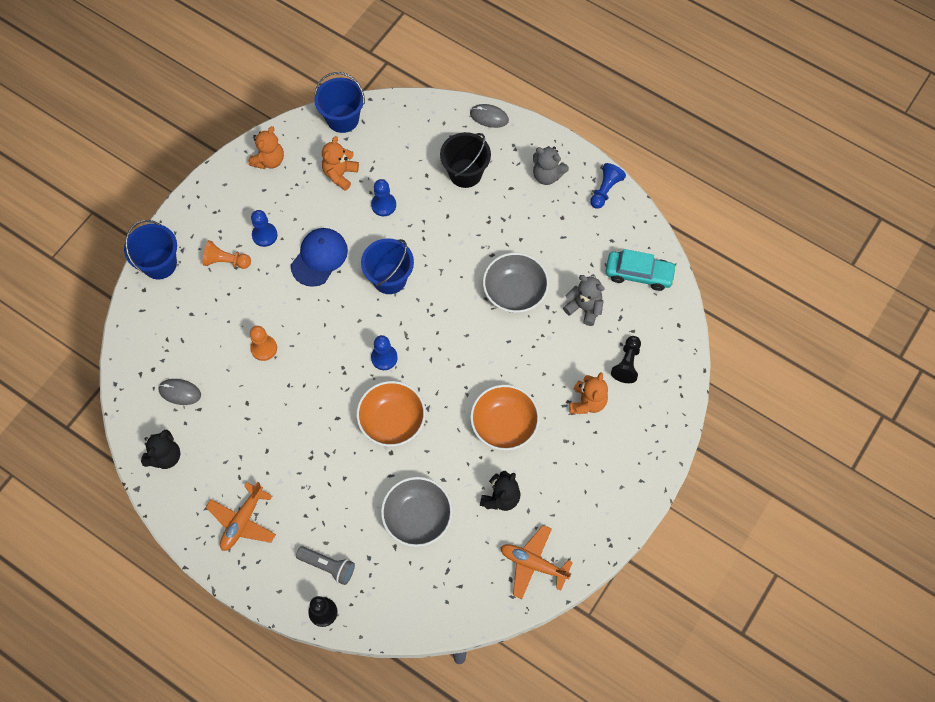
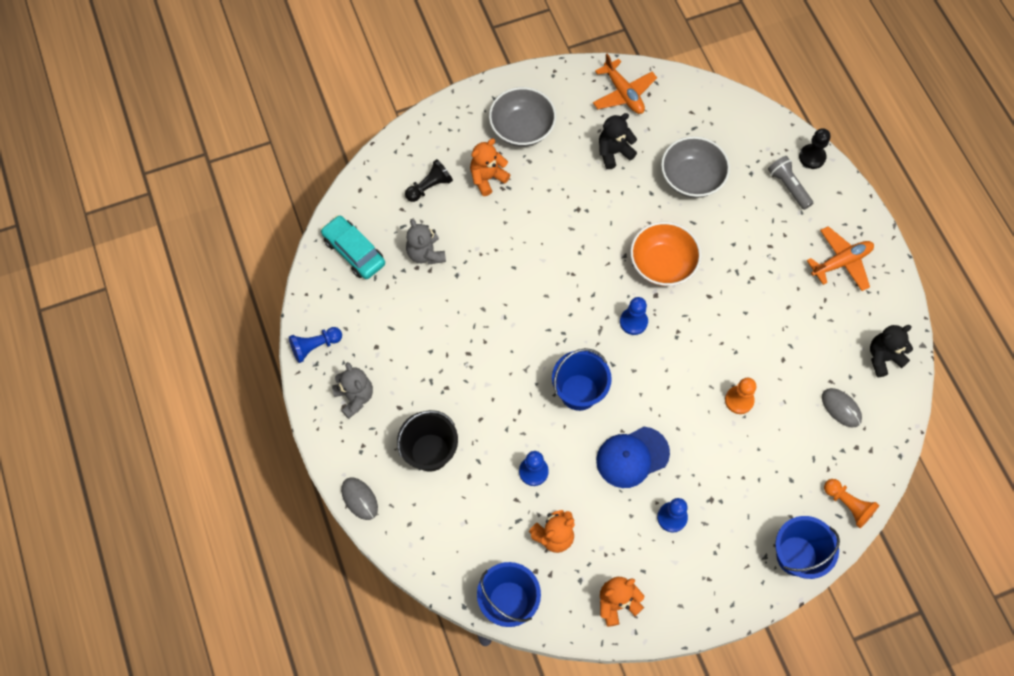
camera: 145 degrees left, 0 degrees up
(226, 261) = (727, 514): orange pawn -> orange pawn (848, 505)
(504, 424) = (570, 203): orange bowl -> none
(515, 292) = (474, 306): grey bowl -> grey bowl (522, 128)

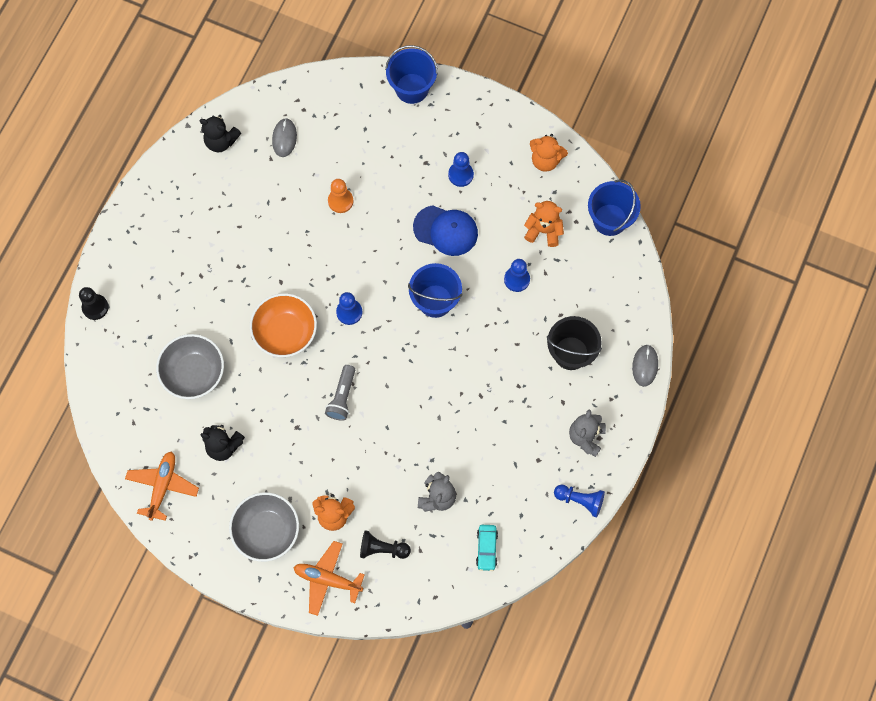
camera: 135 degrees left, 5 degrees up
(354, 252) = (486, 548): turquoise car -> turquoise car, size x0.64
(788, 186) = (137, 303): grey flashlight -> grey flashlight (342, 397)
(841, 262) = (169, 221): orange plane -> orange plane (327, 579)
(848, 505) = (348, 85): orange pawn -> none

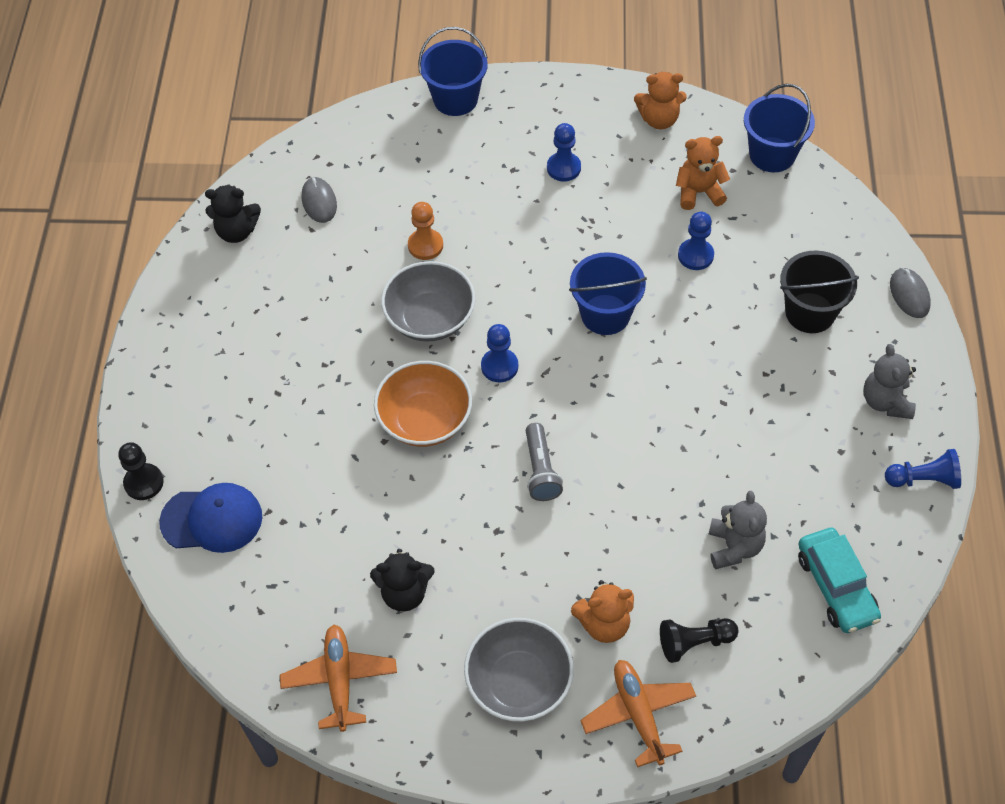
camera: 20 degrees left, 15 degrees down
(193, 373) = (320, 515): grey bowl -> grey bowl (430, 318)
(327, 579) = (638, 714): orange plane -> orange plane turned 75 degrees clockwise
(446, 230) = (577, 233): blue cap -> blue cap (212, 519)
(486, 548) = (836, 587): turquoise car -> turquoise car, size x1.57

